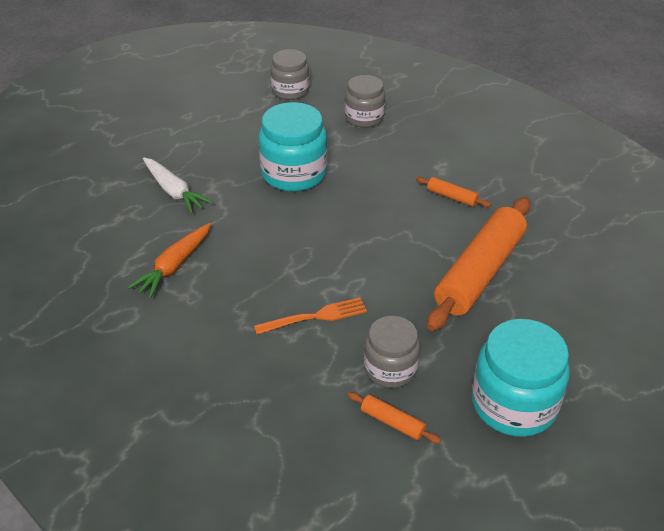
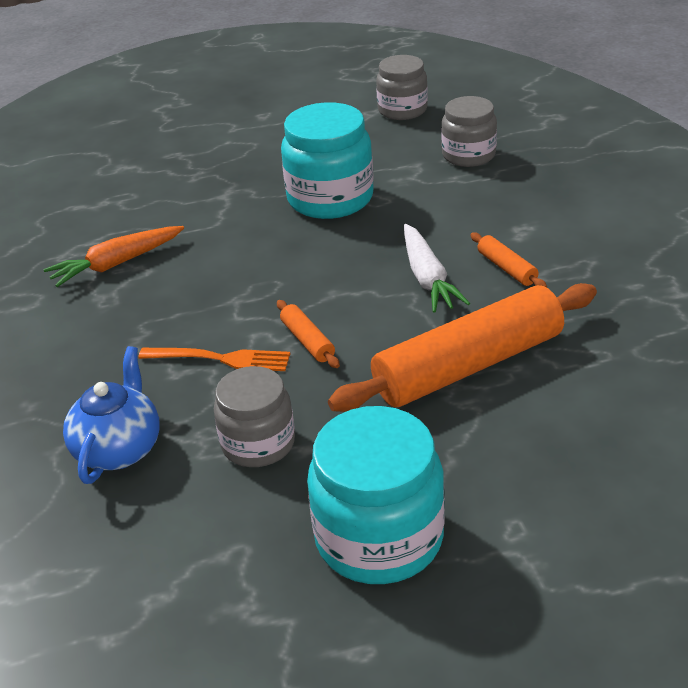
camera: 30 degrees right, 5 degrees down
(174, 191) = (182, 188): white carrot -> white carrot (427, 278)
(299, 405) = (119, 449): none -> blue teapot
(392, 422) = (208, 505): orange rolling pin -> orange rolling pin (307, 341)

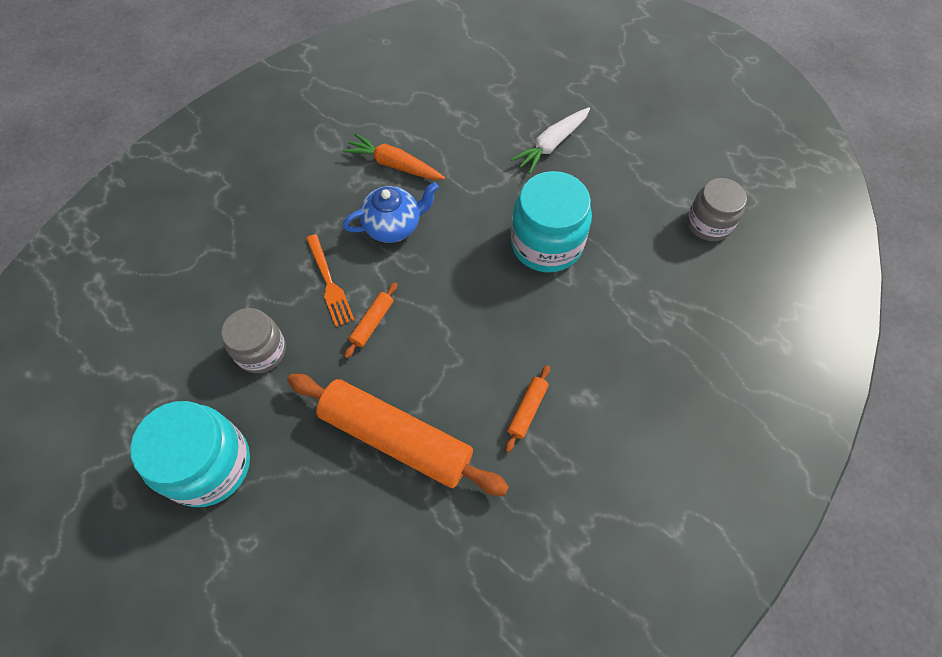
camera: 55 degrees right, 25 degrees up
(119, 449) = (225, 280): blue teapot -> blue teapot (393, 226)
(427, 278) = (484, 361): white carrot -> white carrot (551, 144)
(468, 155) = (671, 306): grey jar -> none

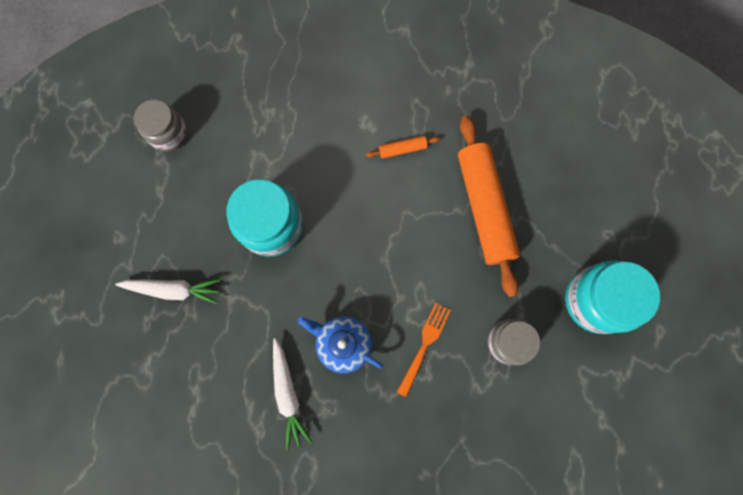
camera: 130 degrees left, 15 degrees up
(372, 323) = (427, 289): orange rolling pin -> none
(394, 165) = (288, 394): orange carrot -> white carrot

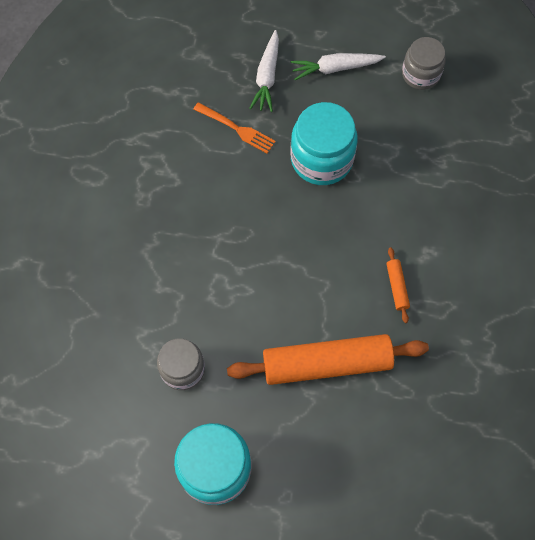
camera: 95 degrees right, 10 degrees down
(288, 394) = (161, 165): white carrot -> white carrot (335, 68)
(343, 343) = (200, 214): blue teapot -> none
(424, 345) = (189, 288): orange fork -> orange fork (236, 129)

